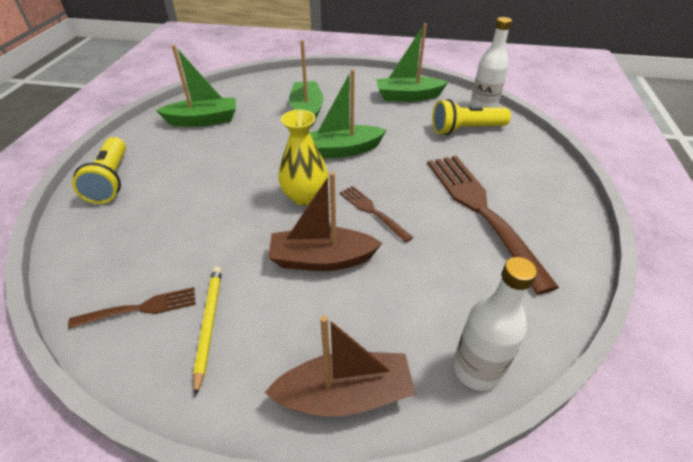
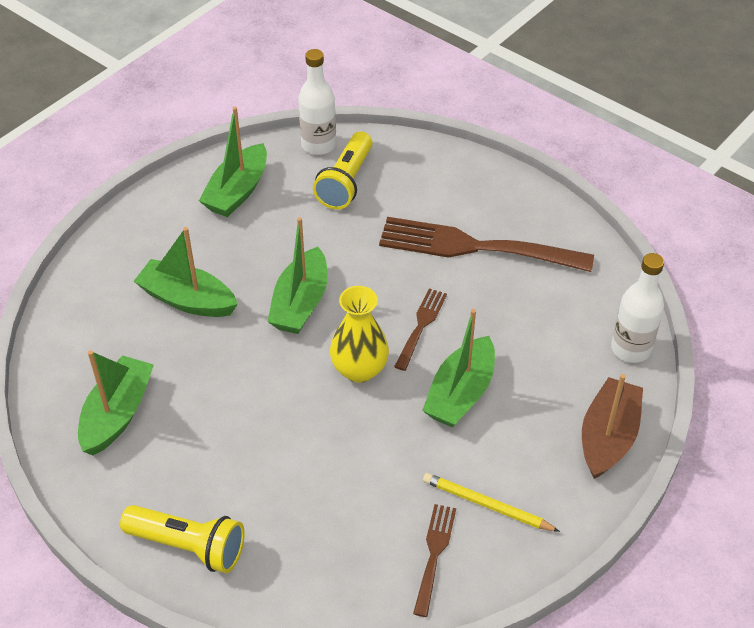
camera: 60 degrees left, 5 degrees up
(321, 259) = (460, 393): brown boat -> green boat
(372, 211) = (421, 326): brown fork -> brown fork turned 120 degrees clockwise

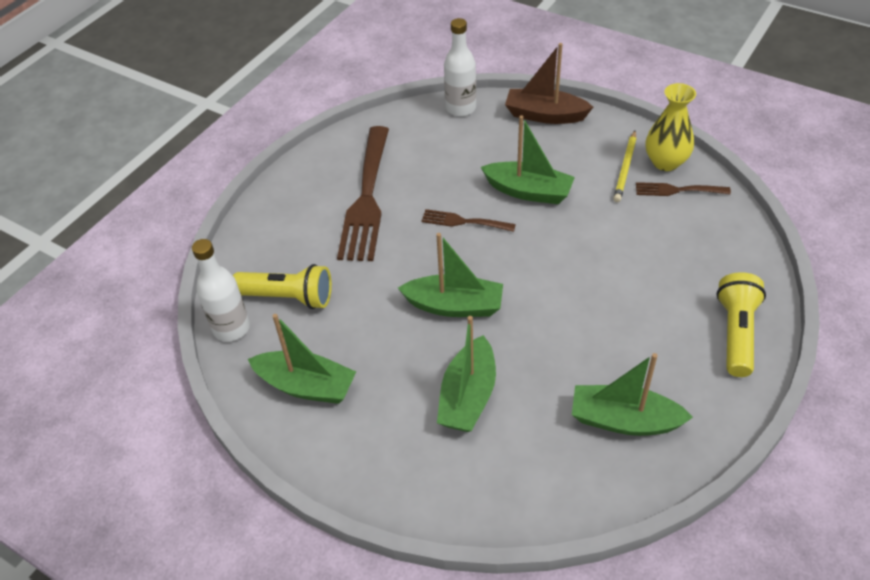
camera: 95 degrees left, 0 degrees up
(359, 370) = (521, 254): yellow vase -> yellow vase (665, 162)

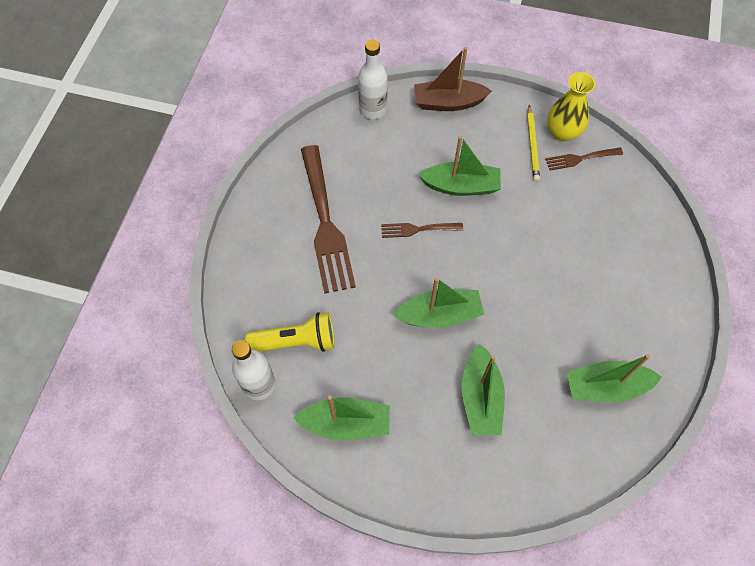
camera: 20 degrees left, 15 degrees up
(736, 333) = (664, 286): yellow flashlight -> none

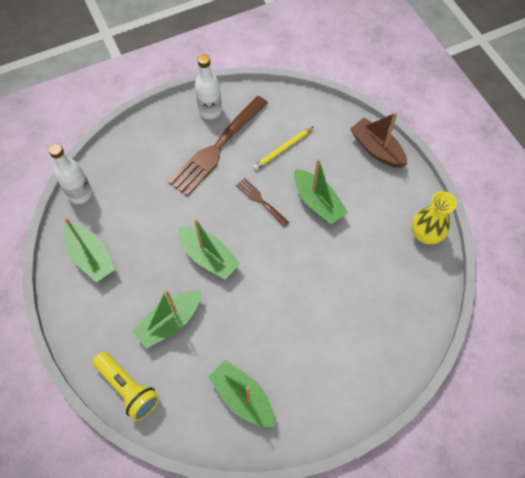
camera: 50 degrees right, 0 degrees up
(296, 341) = (123, 192): yellow flashlight -> yellow flashlight (128, 388)
(373, 109) = (326, 112): white bottle -> white bottle (210, 111)
(532, 145) = (394, 222): yellow pencil -> yellow pencil (282, 149)
(580, 158) = (414, 260): brown fork -> none

